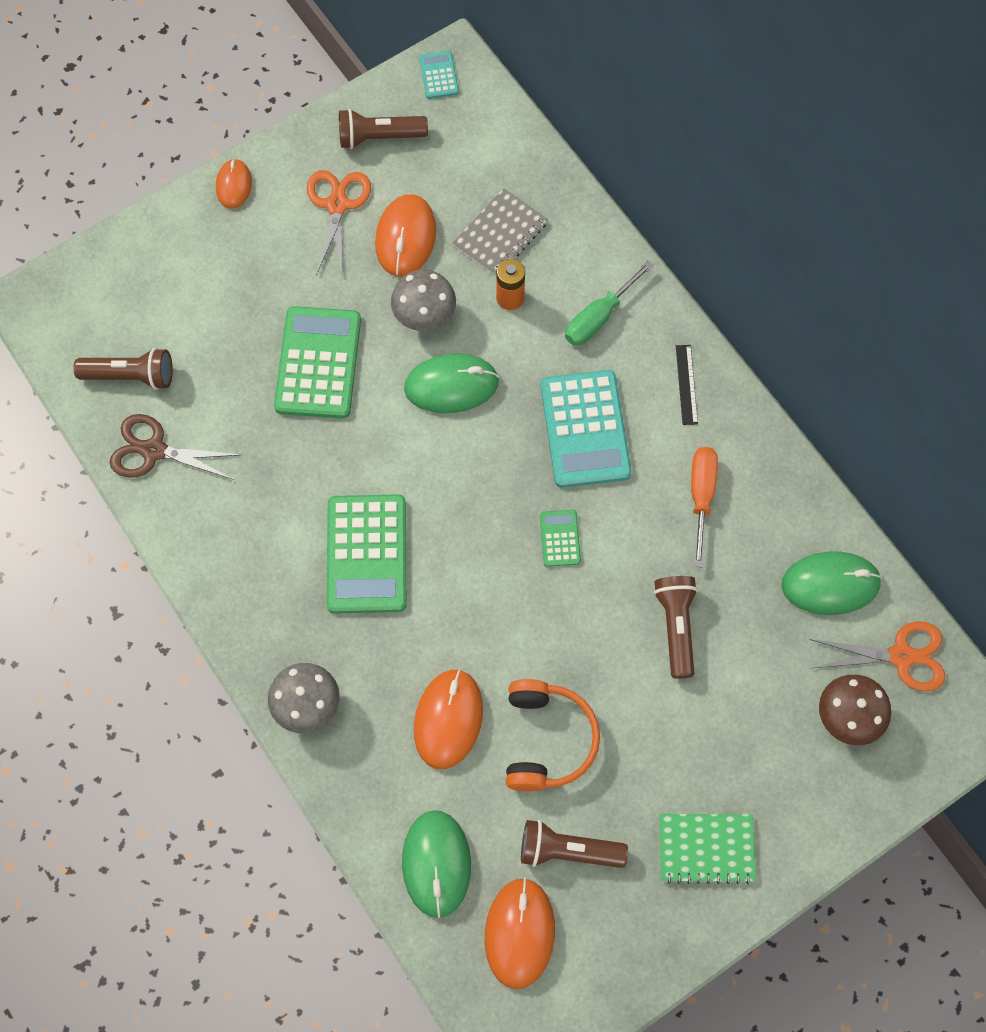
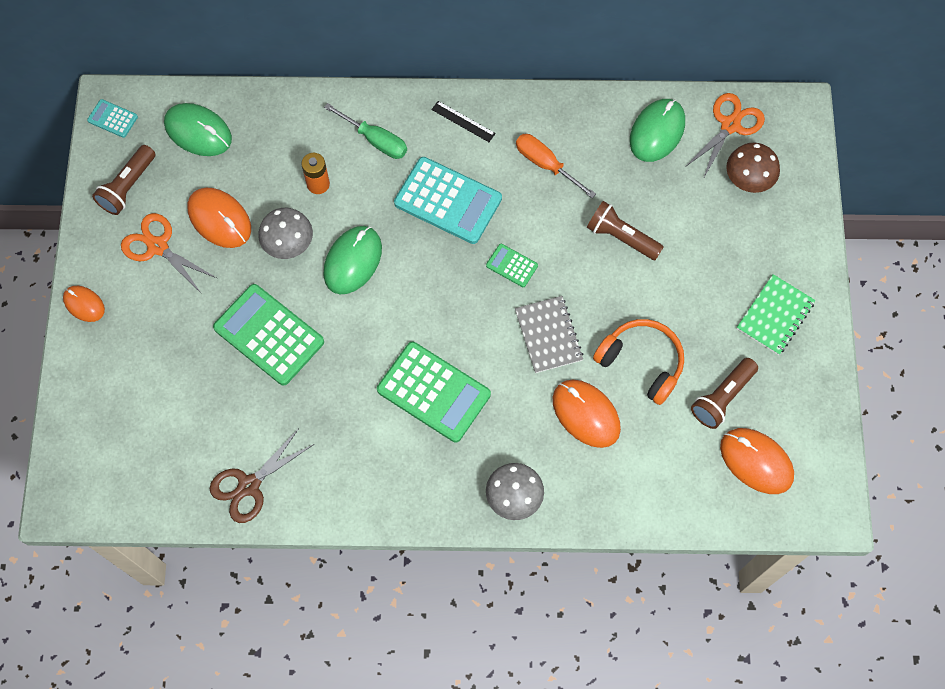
camera: 55 degrees left, 0 degrees up
(131, 376) = (178, 466): brown flashlight -> none
(436, 864) = (677, 483): green mouse -> green mouse (198, 131)
(500, 234) = (266, 159): grey notebook -> grey notebook (548, 335)
(599, 317) = (375, 140): green screwdriver -> green screwdriver turned 45 degrees counterclockwise

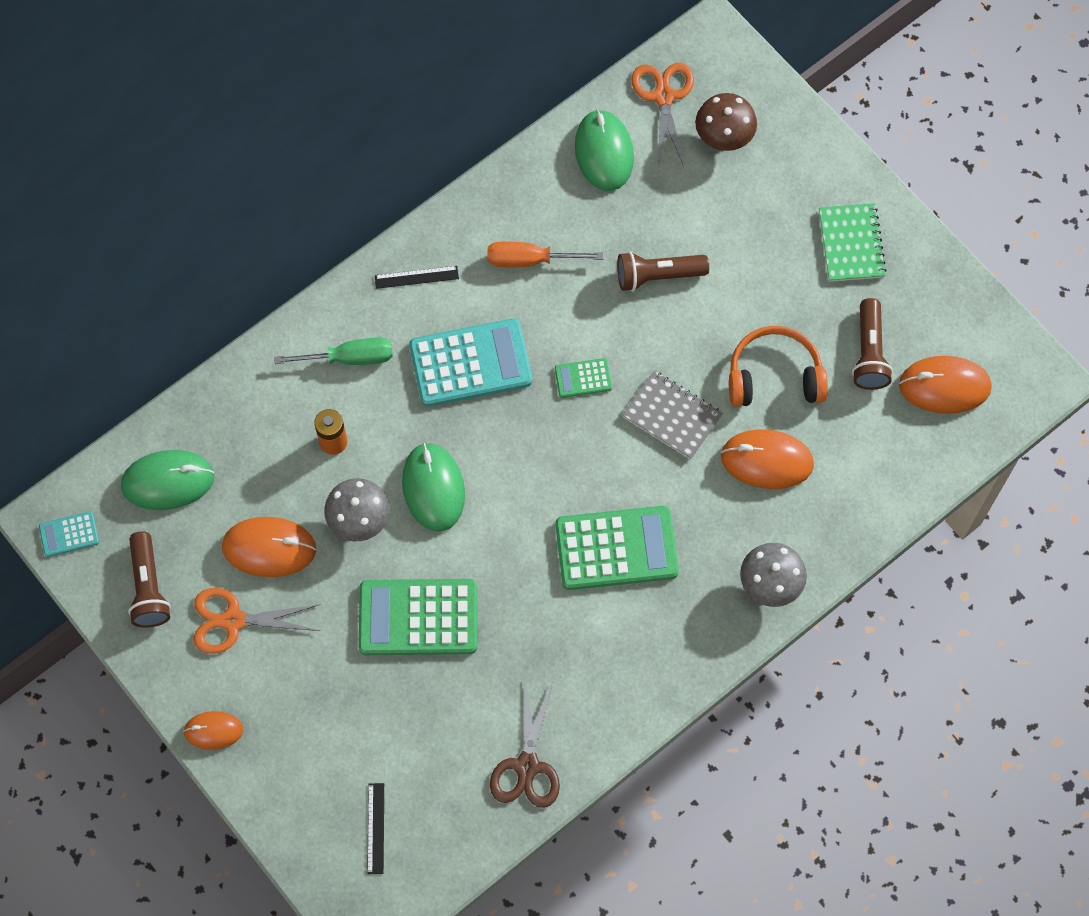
camera: 40 degrees left, 0 degrees up
(122, 446) = (375, 828): none -> black ruler

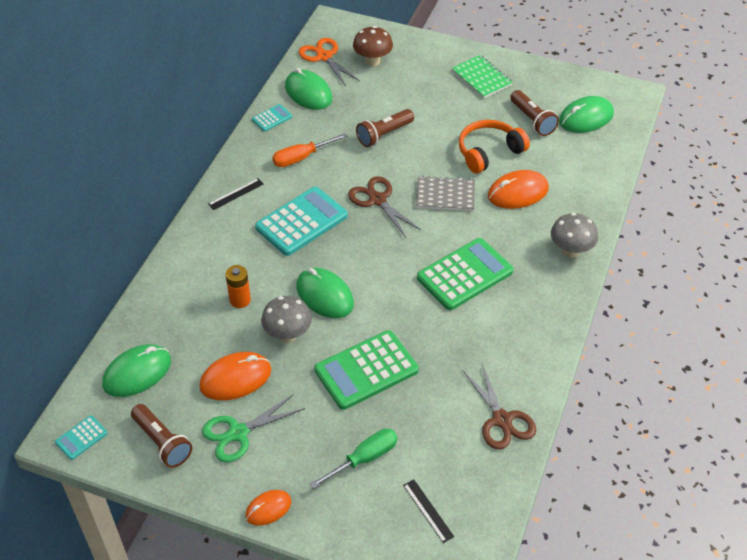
camera: 30 degrees left, 20 degrees down
(233, 621) = (238, 433): orange scissors -> green scissors
(349, 358) = (220, 252): green screwdriver -> green screwdriver (364, 459)
(531, 173) = (272, 118): none -> turquoise calculator
(583, 378) = (377, 200): green calculator -> brown scissors
(944, 386) = (586, 118): orange mouse -> green mouse

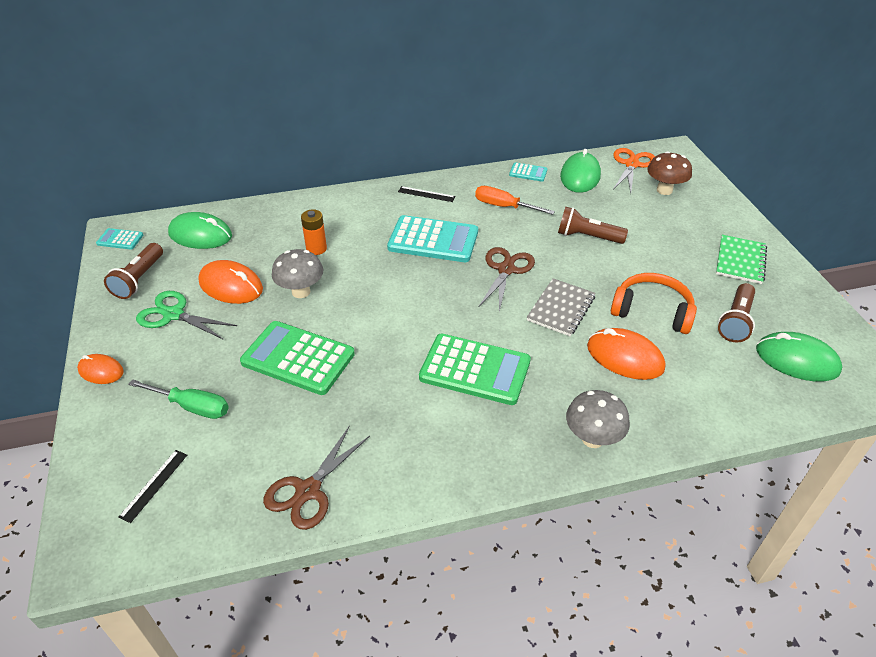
camera: 55 degrees right, 5 degrees down
(324, 295) = (363, 292): green mouse -> none
(445, 195) = (561, 308): grey notebook -> grey notebook turned 60 degrees clockwise

